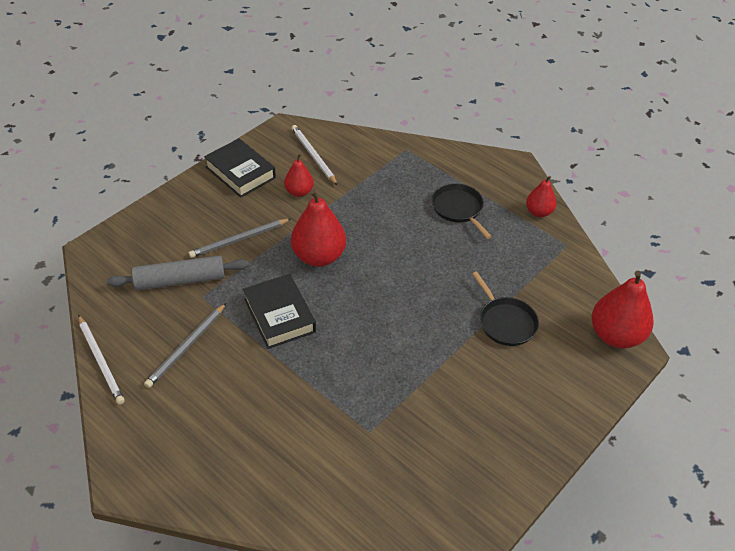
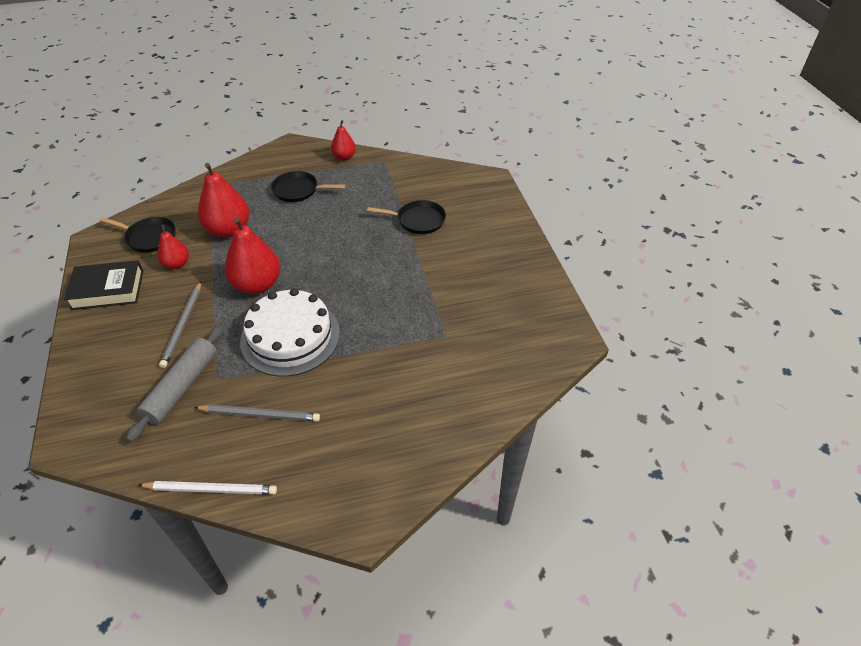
camera: 55 degrees left, 0 degrees up
(186, 347) = (260, 415): grey pencil -> grey pencil turned 60 degrees counterclockwise
(279, 315) = (290, 337): black book -> white cake
(313, 156) = (149, 237): white pencil -> black pan
(615, 335) = (474, 180): red pear -> red pear (228, 230)

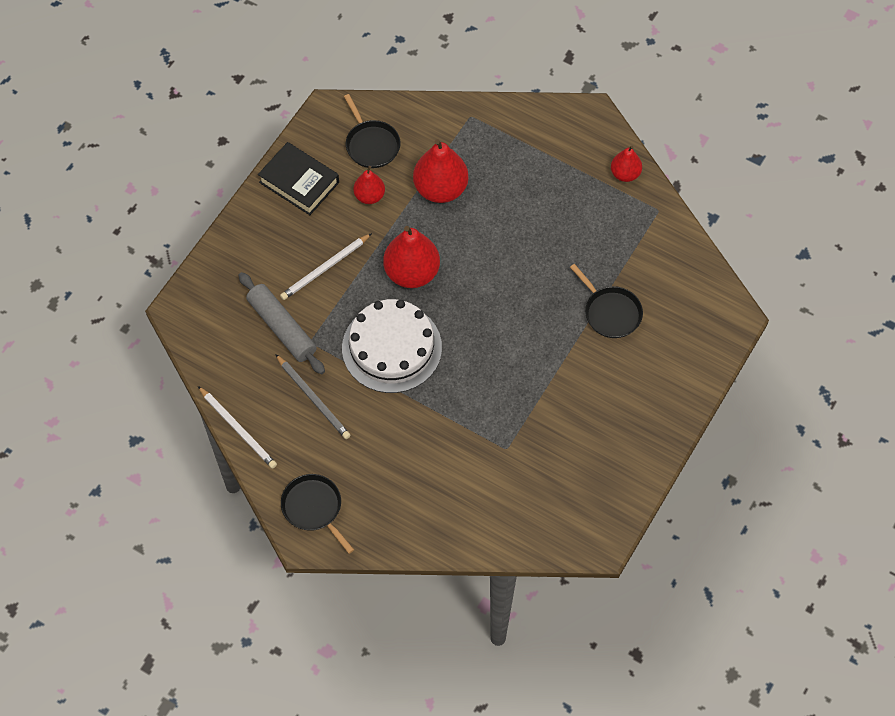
camera: 45 degrees right, 15 degrees up
(182, 326) = (325, 268): grey pencil -> white pencil
(182, 387) = (282, 328): grey rolling pin -> grey rolling pin turned 75 degrees clockwise
(298, 190) = (541, 186): black pan -> black pan (313, 508)

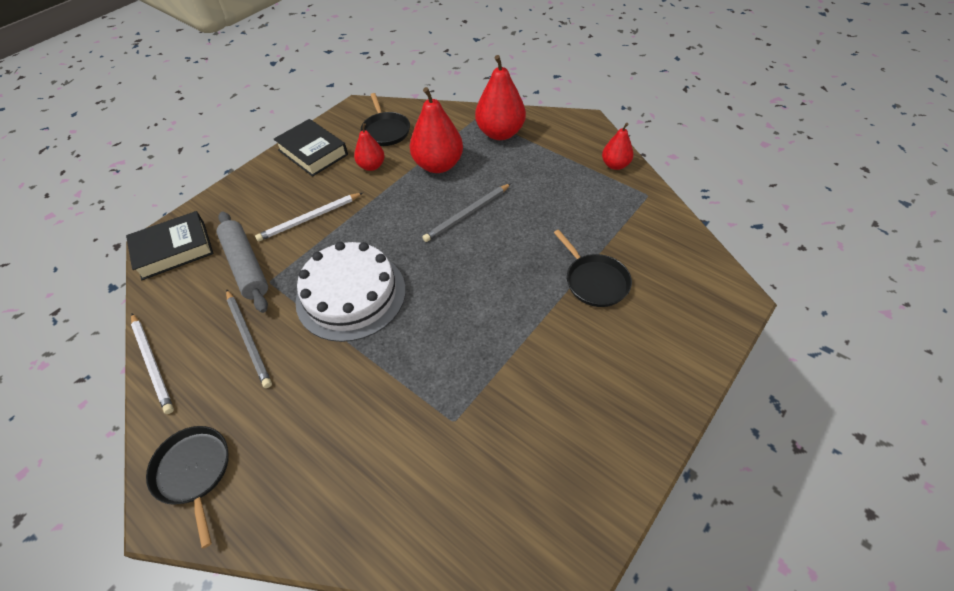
camera: 10 degrees right, 10 degrees down
(202, 317) = (174, 250): none -> black book
(412, 273) = (392, 228): red pear -> red pear (500, 133)
(482, 249) = (467, 214): none -> grey pencil

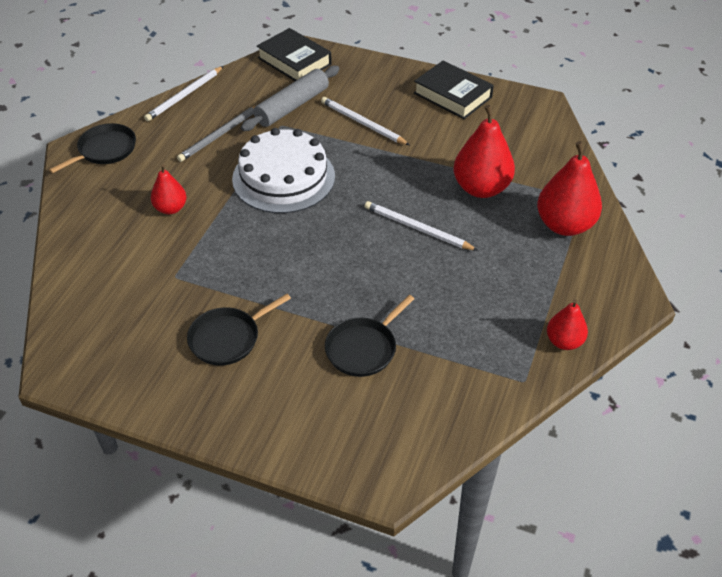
camera: 70 degrees right, 5 degrees down
(313, 152) = (452, 95): black book -> black book turned 75 degrees counterclockwise
(371, 166) = (454, 141): red pear -> red pear (170, 208)
(385, 131) = (514, 134): black pan -> black pan (227, 338)
(467, 214) = (417, 228): grey pencil -> white pencil

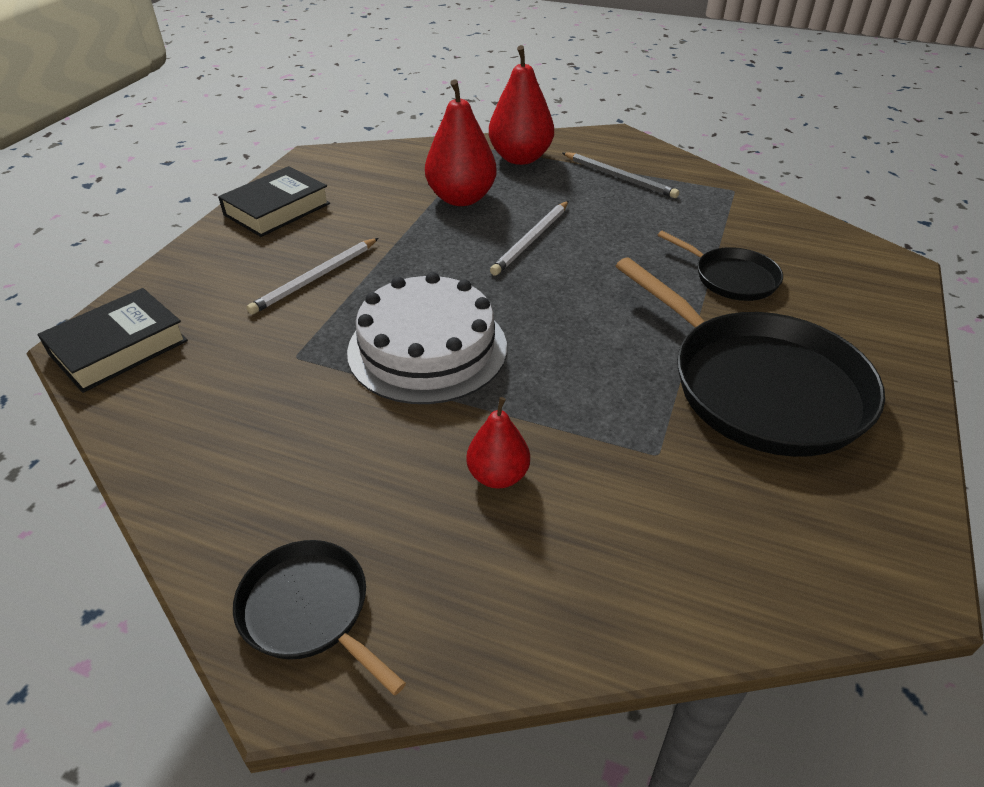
camera: 90 degrees left, 5 degrees down
(184, 96) = (159, 490): white pencil -> none
(220, 135) = (303, 427): grey pencil -> grey pencil (619, 177)
(227, 338) = (759, 386): black pan -> black pan, size x1.96
(292, 106) = (249, 346): grey rolling pin -> none
(564, 341) = (678, 169): red pear -> none

